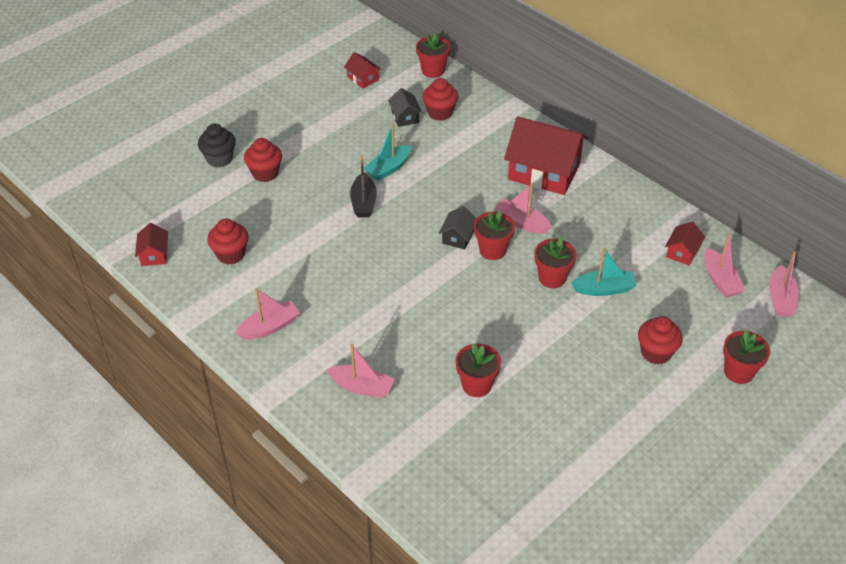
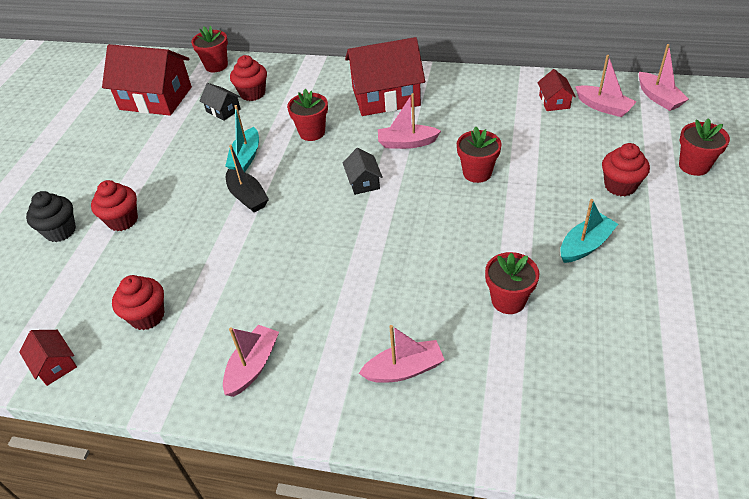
camera: 30 degrees left, 0 degrees up
(363, 78) = (156, 98): red house -> red house, size x2.20
(492, 250) = (404, 177): red flower pot -> red flower pot (312, 132)
(604, 289) = (527, 159): turquoise boat -> turquoise boat (585, 245)

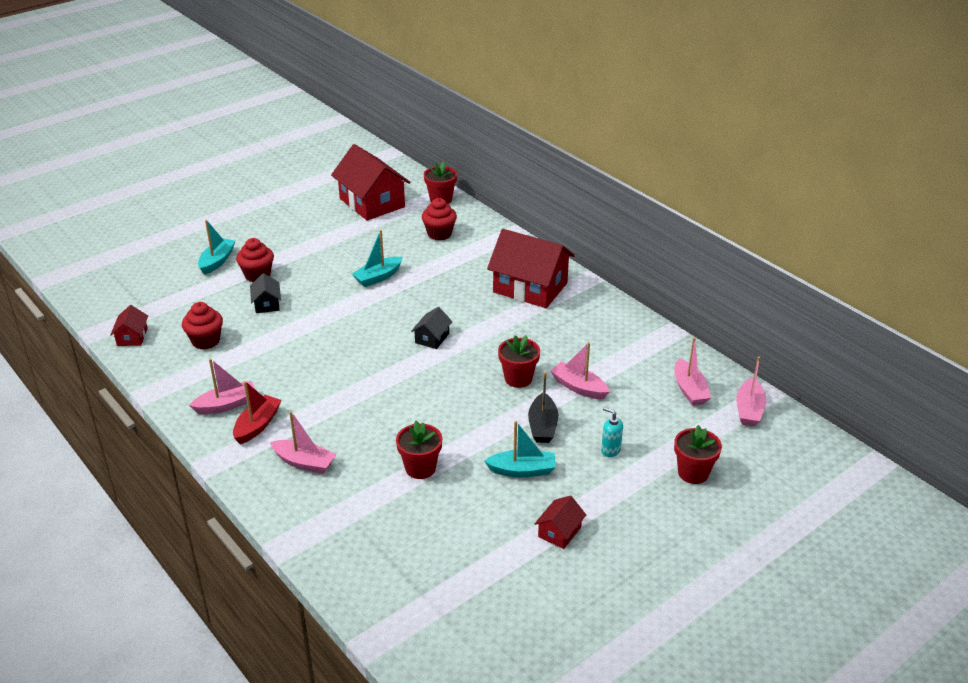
camera: 35 degrees right, 10 degrees down
(60, 231) = (217, 261): black cupcake -> turquoise boat
(223, 110) = (404, 235): black house -> black house (267, 304)
(247, 197) = (346, 304): black boat -> black boat (542, 426)
(311, 365) = (257, 425): none -> red boat
(312, 132) = (443, 284): red flower pot -> none
(407, 143) = (498, 329): pink boat -> pink boat (579, 387)
(554, 101) = (655, 363): red house -> red house (559, 532)
(620, 186) = (610, 450): red cupcake -> turquoise soap dispenser

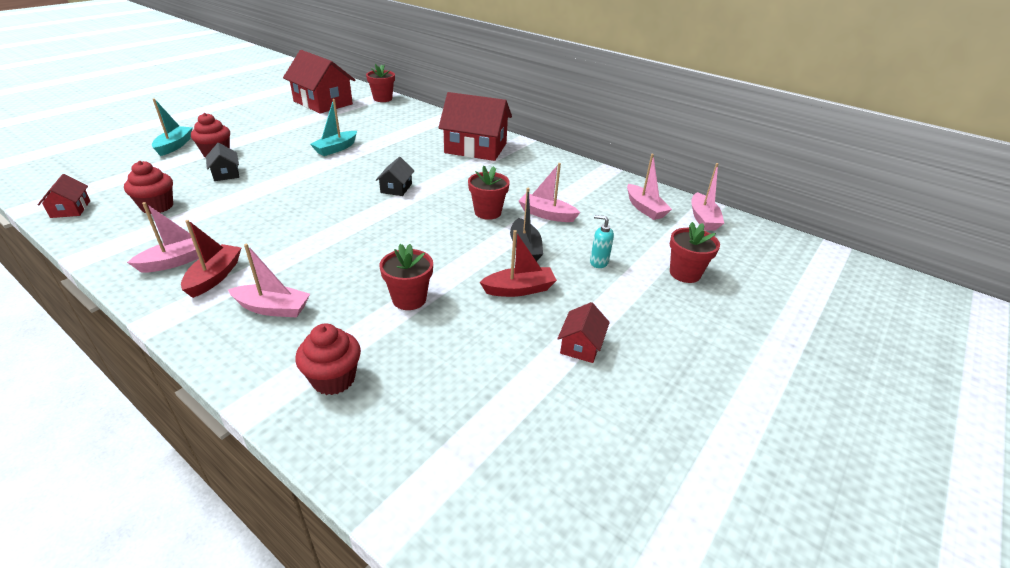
camera: 15 degrees left, 0 degrees up
(439, 234) = (386, 119): red cupcake -> red cupcake (333, 379)
(522, 470) = (519, 289): turquoise boat -> red boat

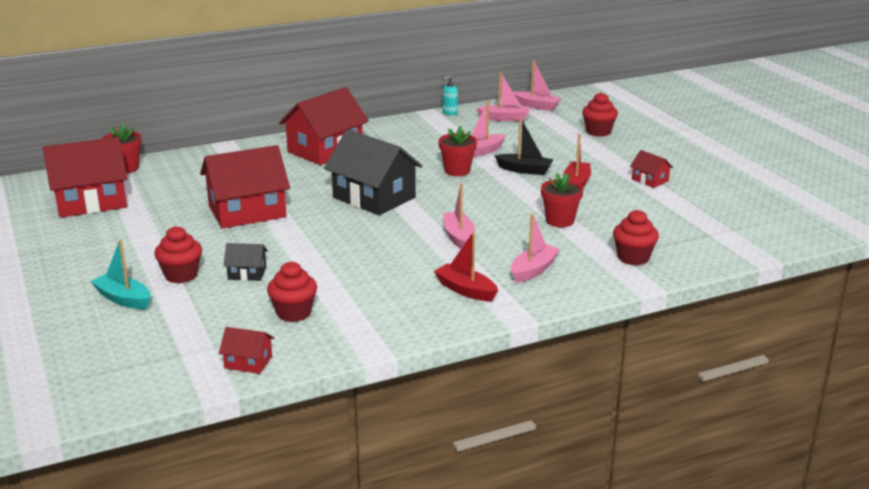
camera: 60 degrees left, 10 degrees down
(178, 261) = (422, 305): pink boat -> pink boat (459, 237)
(336, 149) = (247, 211): turquoise boat -> red house
(396, 188) = (374, 197): black house -> black house, size x2.20
(598, 262) = (564, 152): turquoise soap dispenser -> turquoise soap dispenser (449, 113)
(685, 273) = (598, 132): red flower pot -> red cupcake

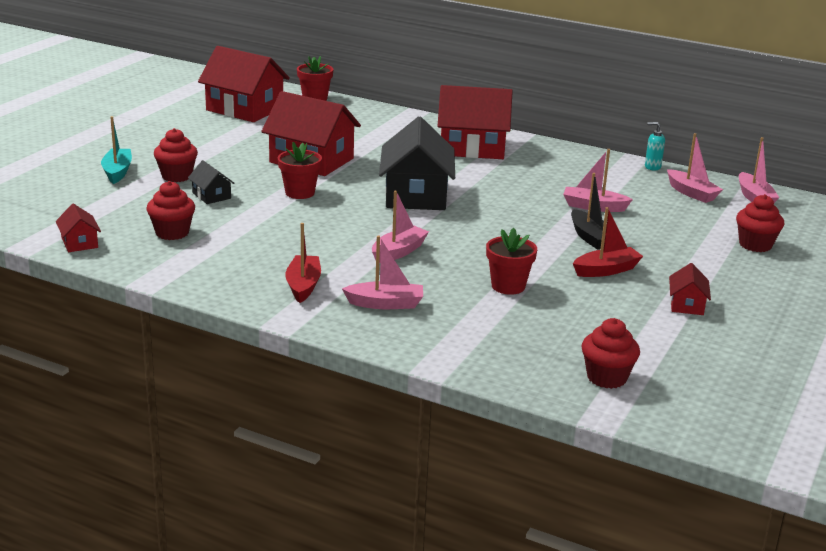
camera: 50 degrees right, 0 degrees up
(457, 171) = (531, 210): red flower pot -> red flower pot (300, 193)
(633, 258) = (487, 345): red cupcake -> red cupcake (606, 378)

